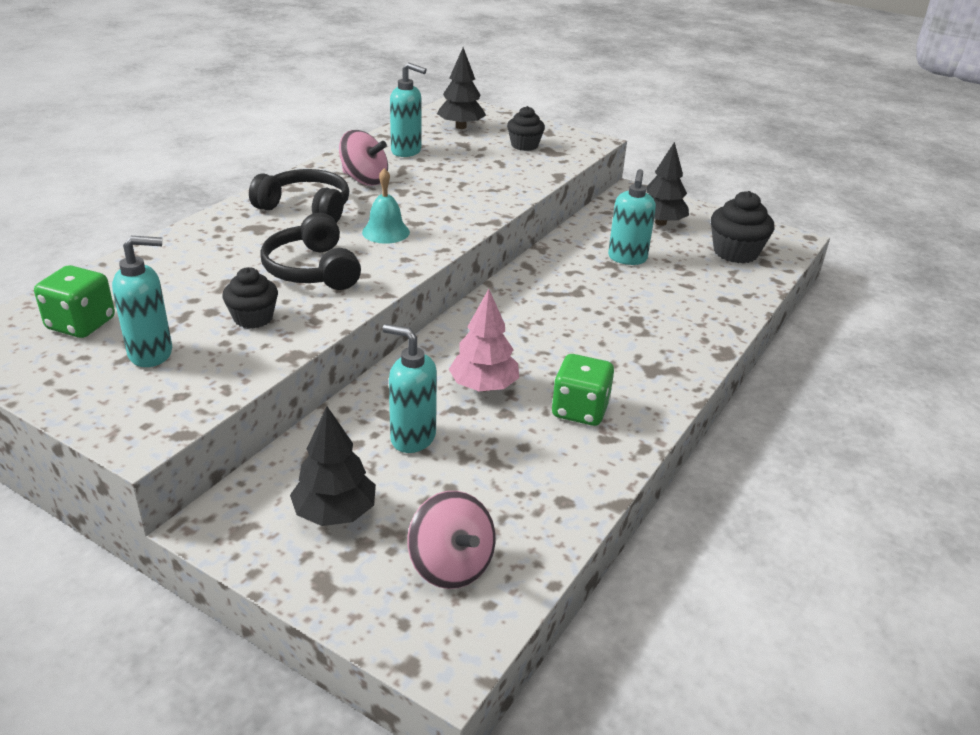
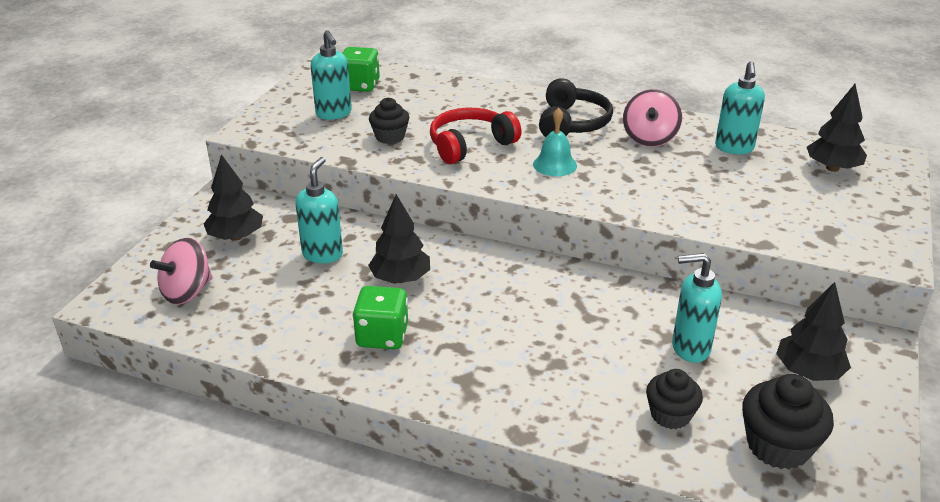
camera: 80 degrees right, 0 degrees up
(312, 270) = (470, 145): black headphones -> red headphones
(484, 386) = (400, 279): pink tree -> black tree
(524, 145) = (825, 213): black cupcake -> black cupcake (670, 415)

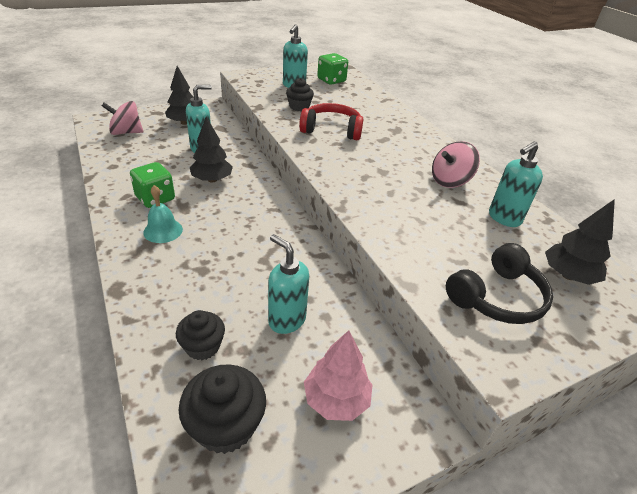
camera: 40 degrees right, 5 degrees up
(555, 164) = (359, 162): turquoise bell -> turquoise bell (163, 230)
(572, 123) = (413, 149): black headphones -> black headphones (497, 297)
(808, 372) = (336, 399): black tree -> pink tree

